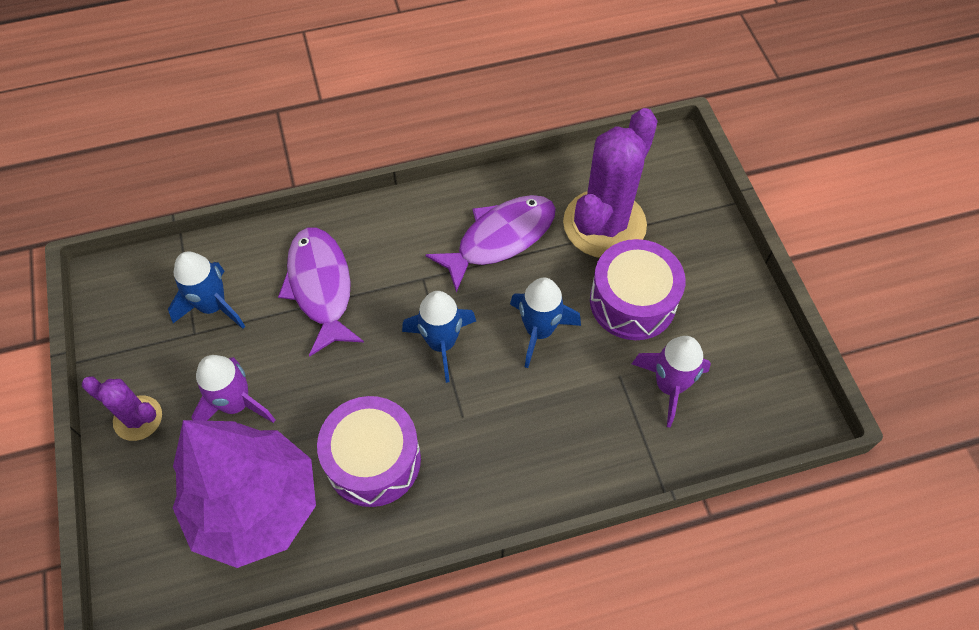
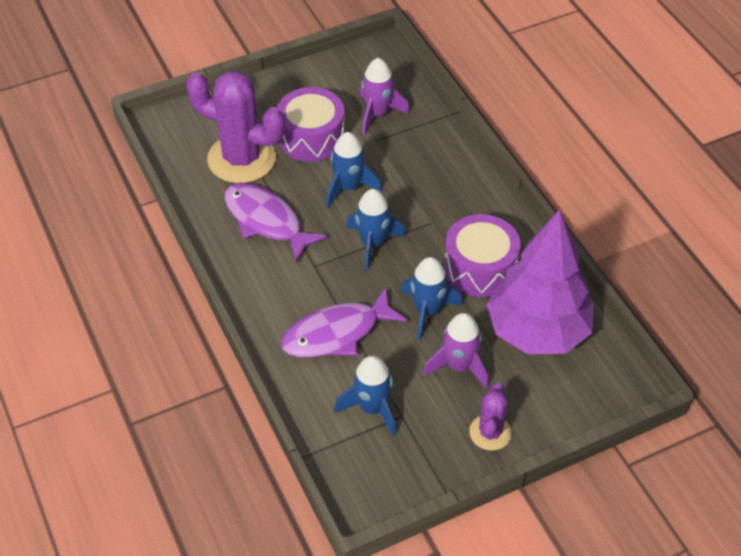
camera: 100 degrees left, 10 degrees down
(324, 385) = (427, 311): none -> blue rocket

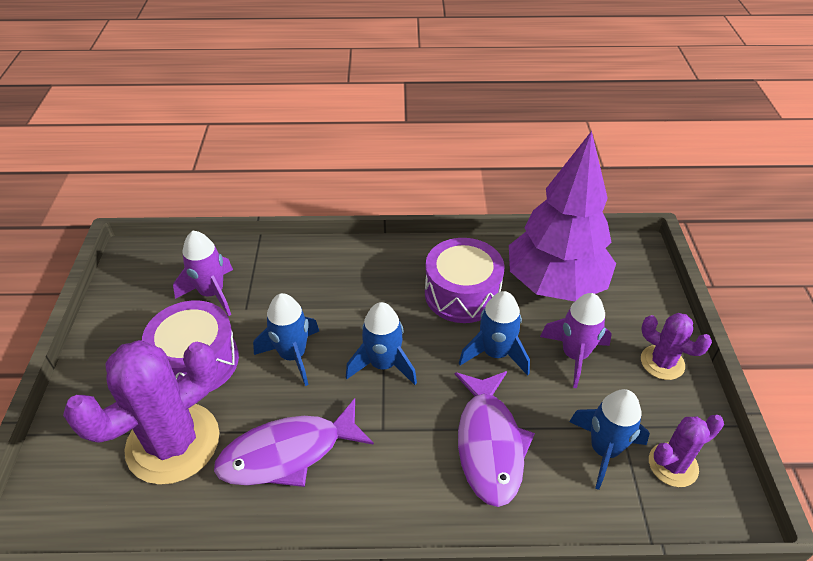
camera: 65 degrees left, 5 degrees down
(383, 458) = (673, 465): none -> purple cactus

